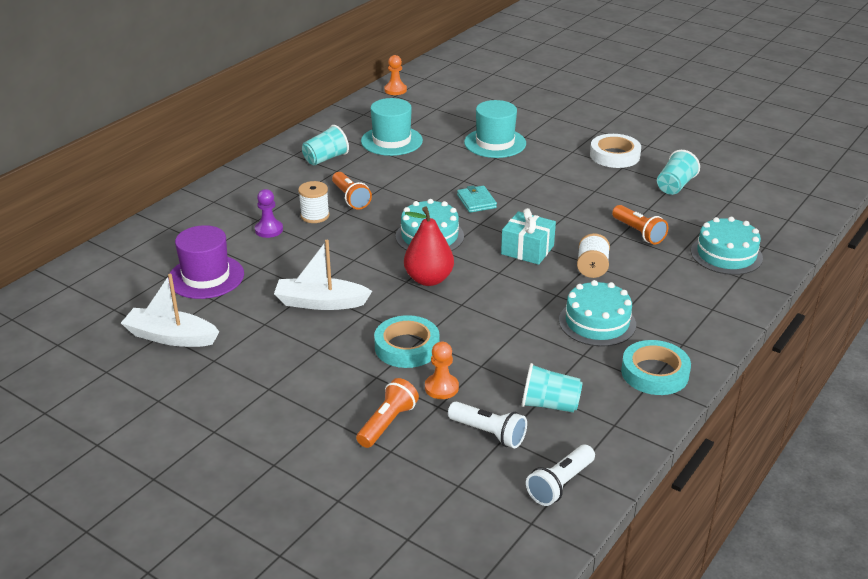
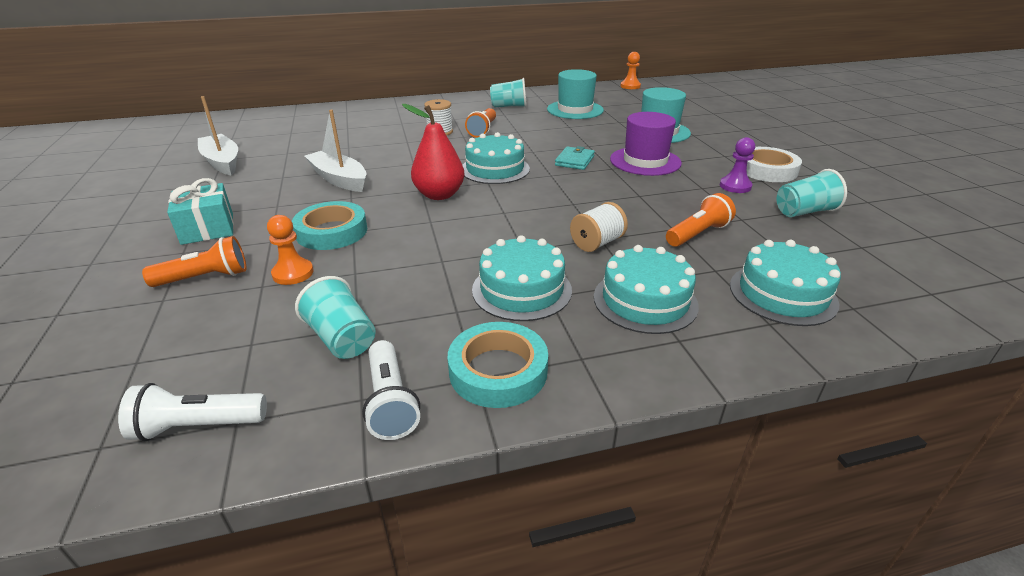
camera: 40 degrees right, 0 degrees up
(206, 277) = (309, 140): purple hat -> purple hat (645, 161)
(269, 230) = (396, 130): purple pawn -> purple pawn (735, 186)
(488, 433) = (248, 332): white flashlight -> white flashlight (390, 402)
(527, 250) = (559, 206): turquoise gift -> turquoise gift (208, 228)
(638, 232) = (697, 234): orange flashlight -> orange flashlight turned 135 degrees counterclockwise
(668, 294) = (645, 300): none -> turquoise cake

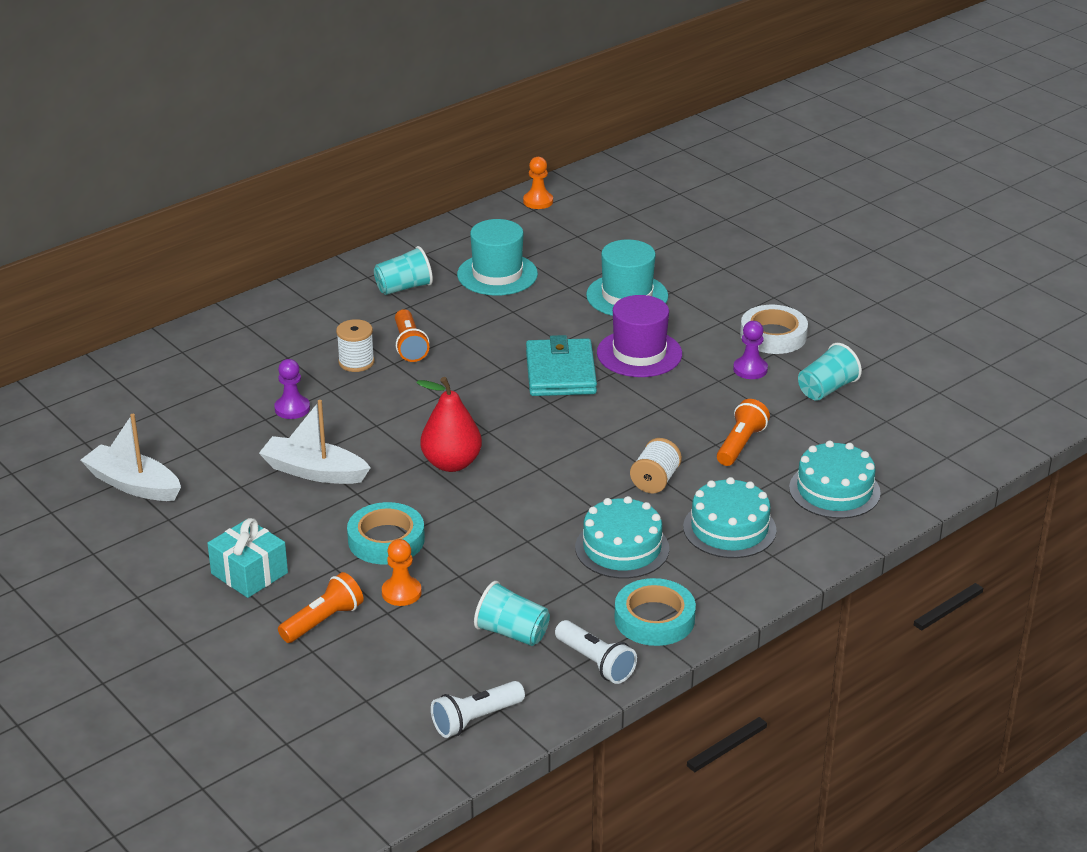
camera: 25 degrees left, 0 degrees up
(371, 145) = (292, 408): none -> purple pawn
(495, 169) = (480, 409): turquoise cake -> none
(574, 161) = (560, 373): turquoise wallet -> turquoise wallet, size x1.74

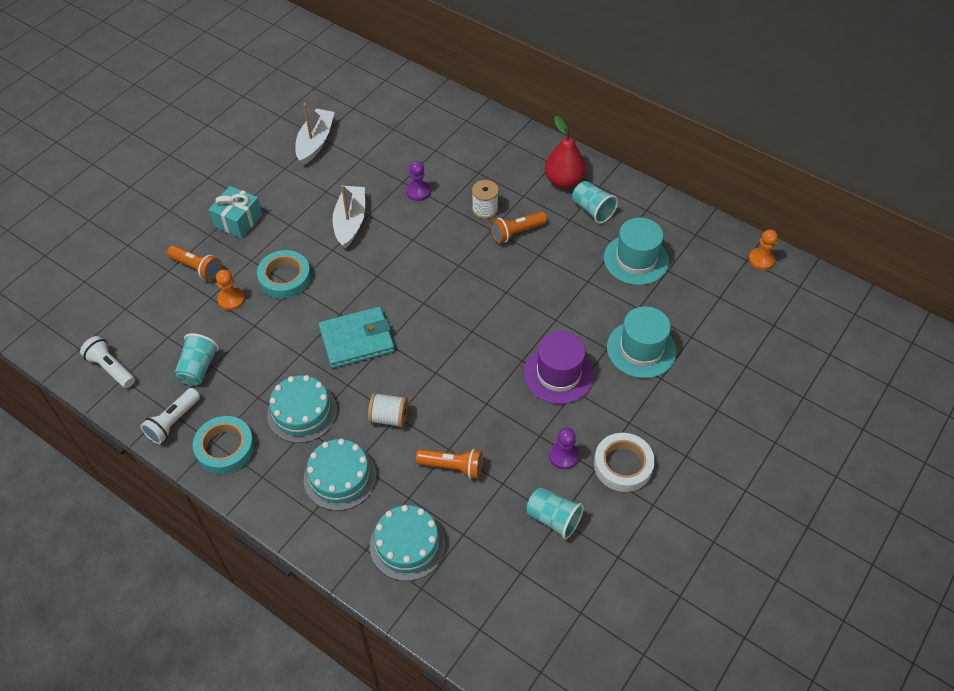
camera: 75 degrees right, 20 degrees up
(451, 463) = (378, 291): red pear -> red pear (563, 181)
(560, 373) = (513, 329): turquoise wallet -> turquoise wallet (357, 340)

